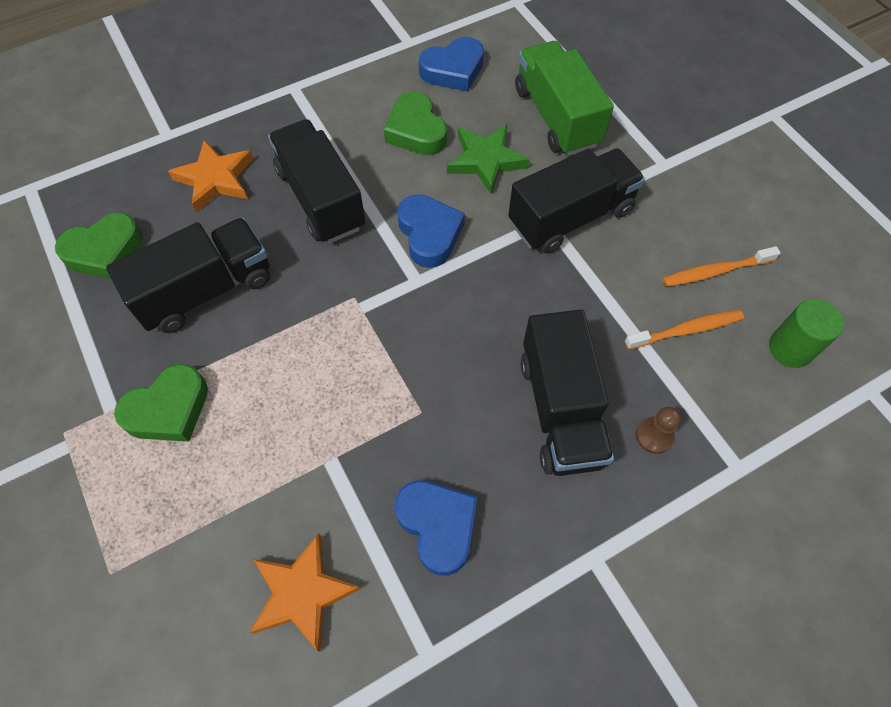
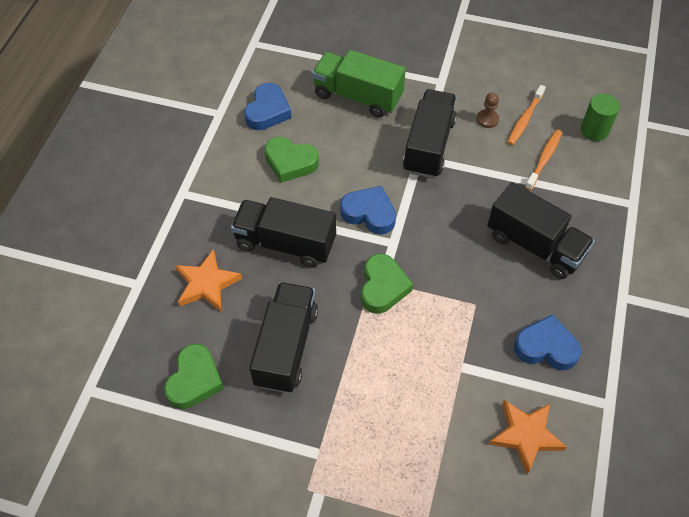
camera: 45 degrees left, 5 degrees down
(169, 409) = (349, 422): green heart -> green heart (383, 287)
(486, 160) = (349, 149): green star -> none
(654, 436) = (585, 220): brown pawn -> brown pawn (487, 119)

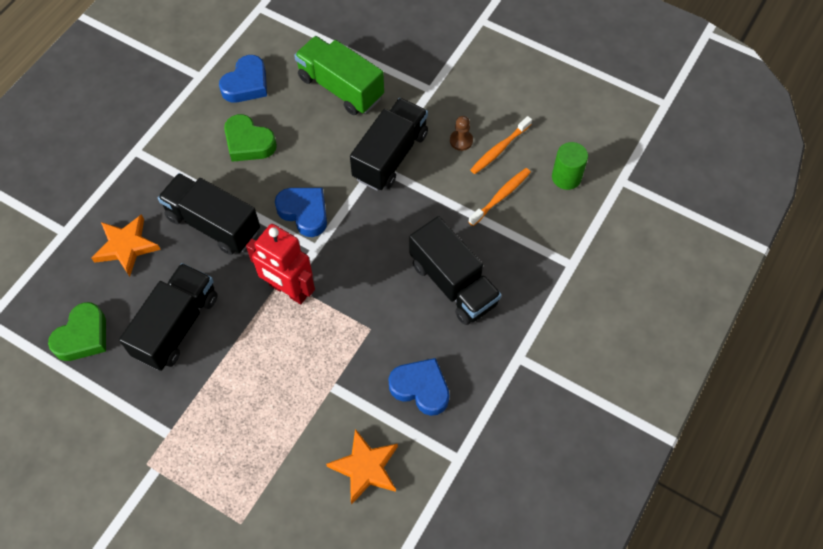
camera: 15 degrees right, 5 degrees up
(383, 287) = (288, 290): green heart -> red robot

